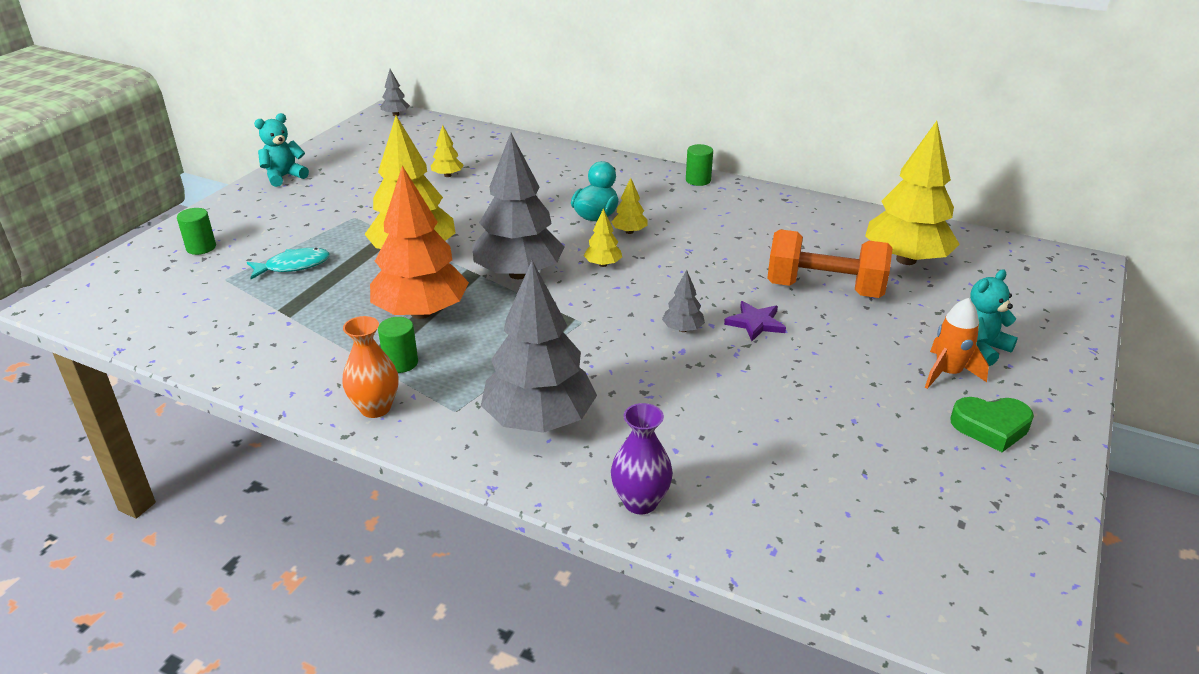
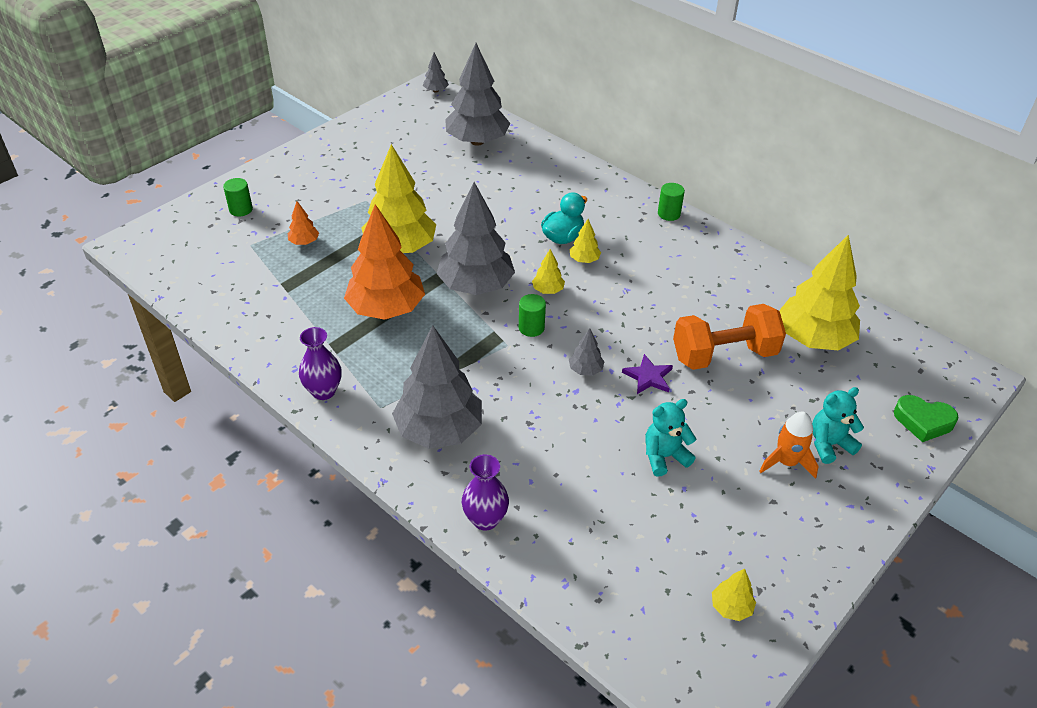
camera: 15 degrees right, 10 degrees up
(284, 177) = (324, 146): turquoise teddy bear -> turquoise teddy bear (664, 456)
(293, 266) = (304, 242): turquoise fish -> orange tree
(375, 408) = (323, 391): orange vase -> purple vase
(401, 363) = (355, 354): green cylinder -> green cylinder (531, 328)
(447, 175) = (455, 169): yellow tree -> yellow tree (731, 607)
(461, 149) = (477, 141): none -> grey tree
(824, 289) = (724, 355): orange dumbbell -> orange dumbbell turned 45 degrees counterclockwise
(991, 427) = (794, 521): green heart -> green heart (923, 421)

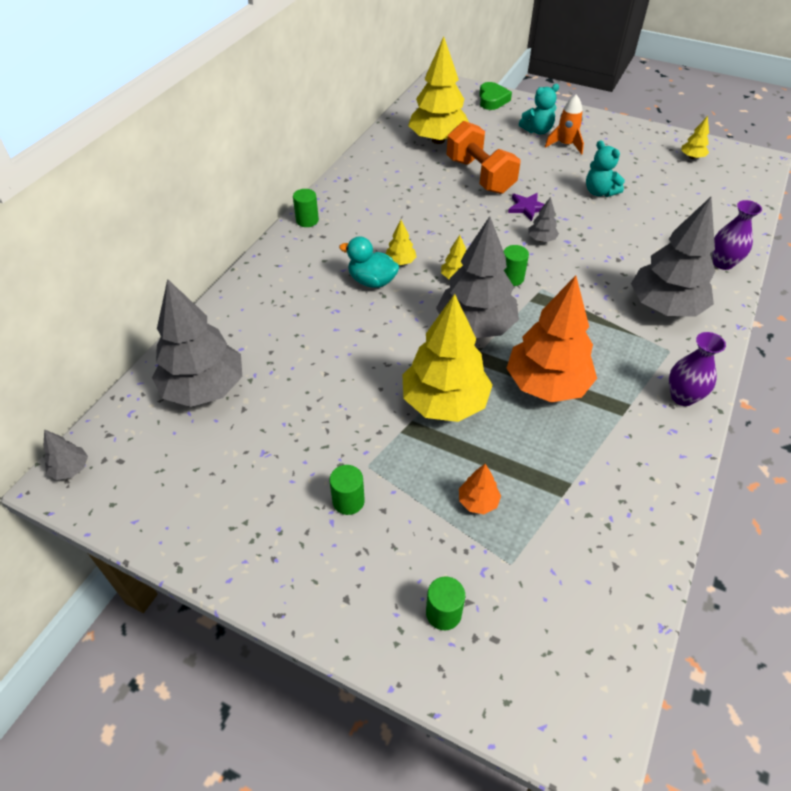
camera: 105 degrees left, 5 degrees up
(343, 187) = (348, 501): none -> green cylinder
(829, 444) = (537, 130): turquoise teddy bear -> turquoise teddy bear turned 75 degrees counterclockwise

